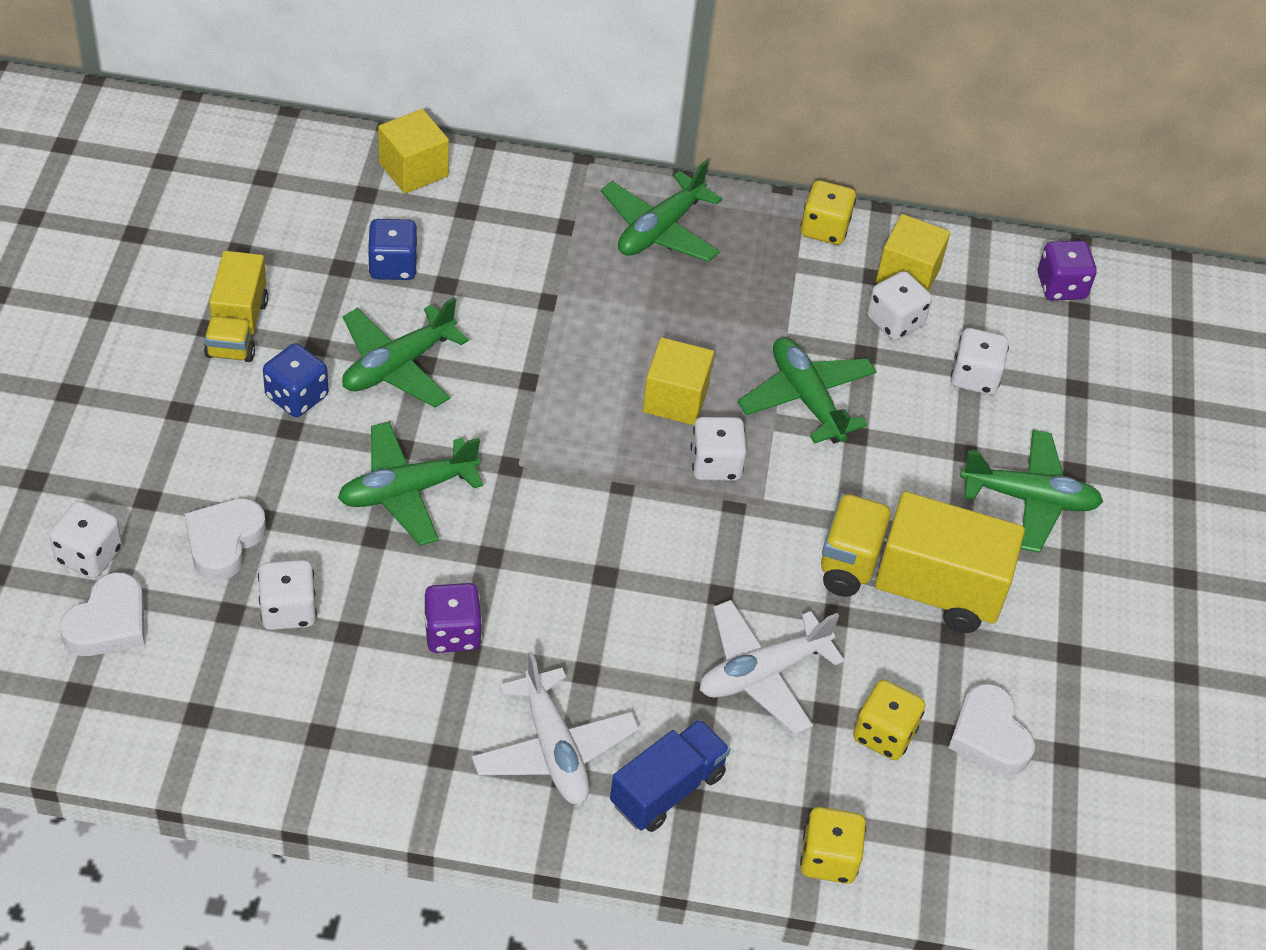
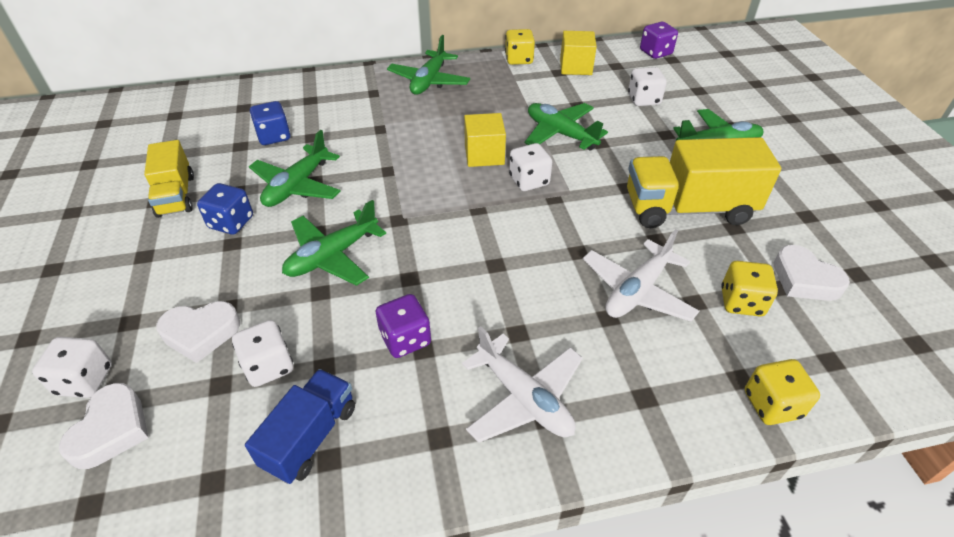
camera: 15 degrees left, 5 degrees down
(224, 542) = (201, 333): white heart -> white heart turned 105 degrees counterclockwise
(413, 169) = (269, 90): yellow cube -> none
(667, 789) = (625, 397): blue truck -> blue truck (310, 437)
(895, 321) = (583, 87): white dice -> none

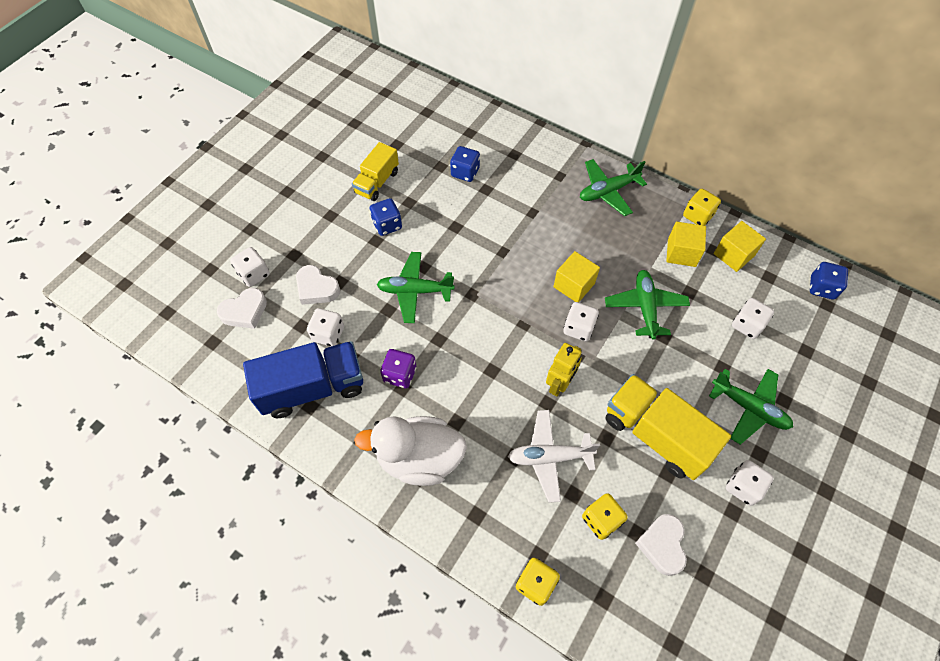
camera: 45 degrees right, 15 degrees up
(297, 186) = (442, 224): green plane -> none
(310, 437) = (312, 388): blue truck -> blue truck, size x1.64
(524, 398) = (419, 459): white plane -> white duck
(538, 86) = (681, 253): none -> yellow cube
(568, 230) = (559, 384): none -> yellow robot
(655, 52) = (822, 288): purple dice -> blue dice
(788, 195) = (743, 487): none -> white dice

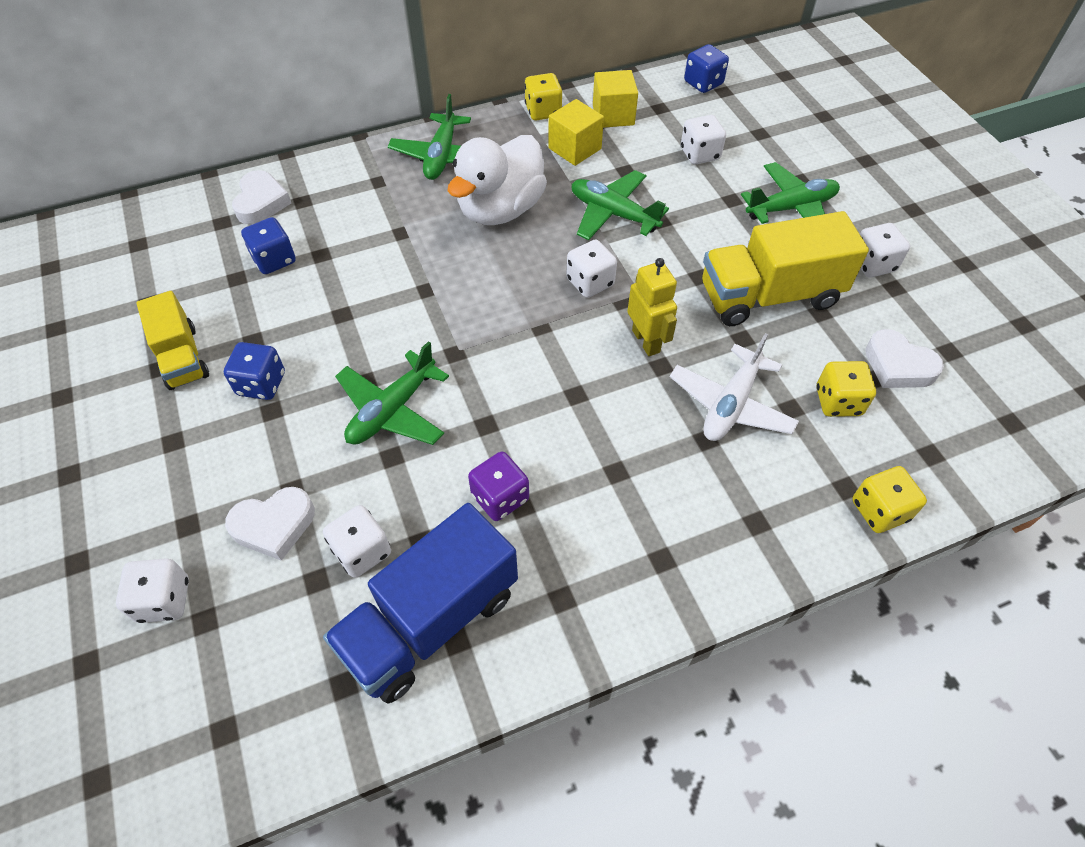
camera: 55 degrees left, 5 degrees down
(245, 311) = (216, 649): white heart -> white heart (261, 202)
(312, 388) = (430, 621): blue truck -> blue truck turned 150 degrees counterclockwise
(419, 459) = (638, 543): white duck -> white duck (500, 209)
(574, 285) = (532, 254): yellow cube -> none

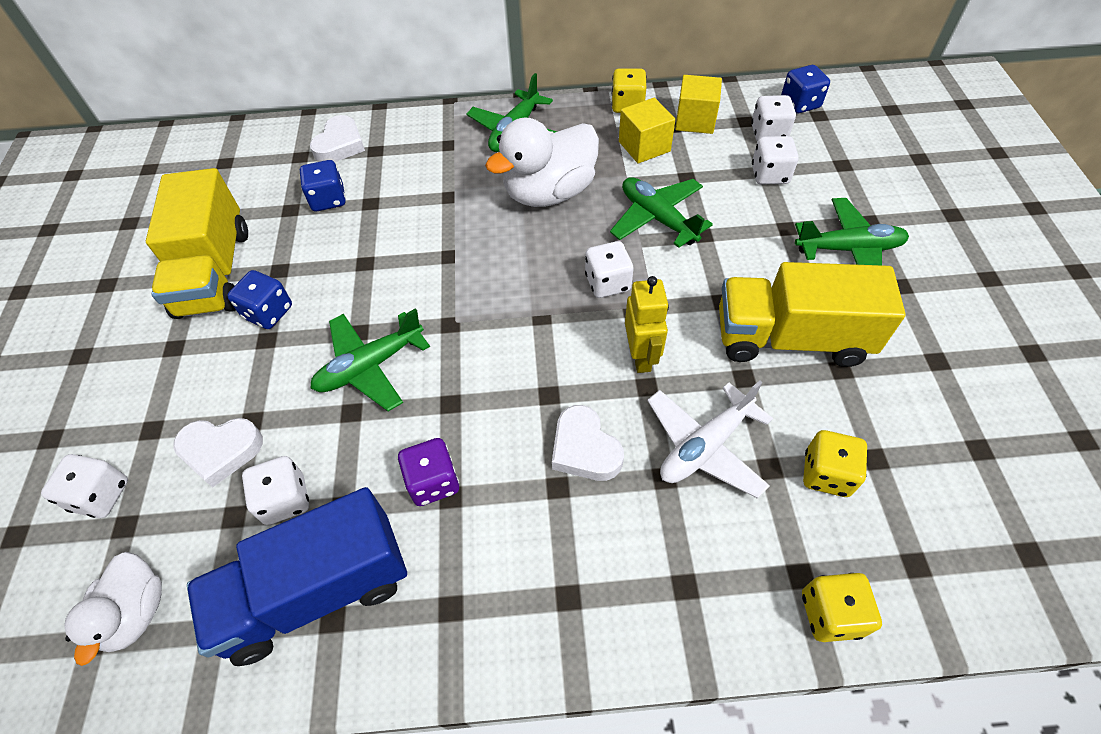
camera: 20 degrees right, 0 degrees up
(182, 357) = (214, 272): yellow truck -> yellow truck, size x1.64
(257, 692) = (136, 612): none -> white duck
(873, 264) = (920, 329): white dice -> white dice (768, 133)
(898, 366) = (911, 450): white heart -> white heart (584, 449)

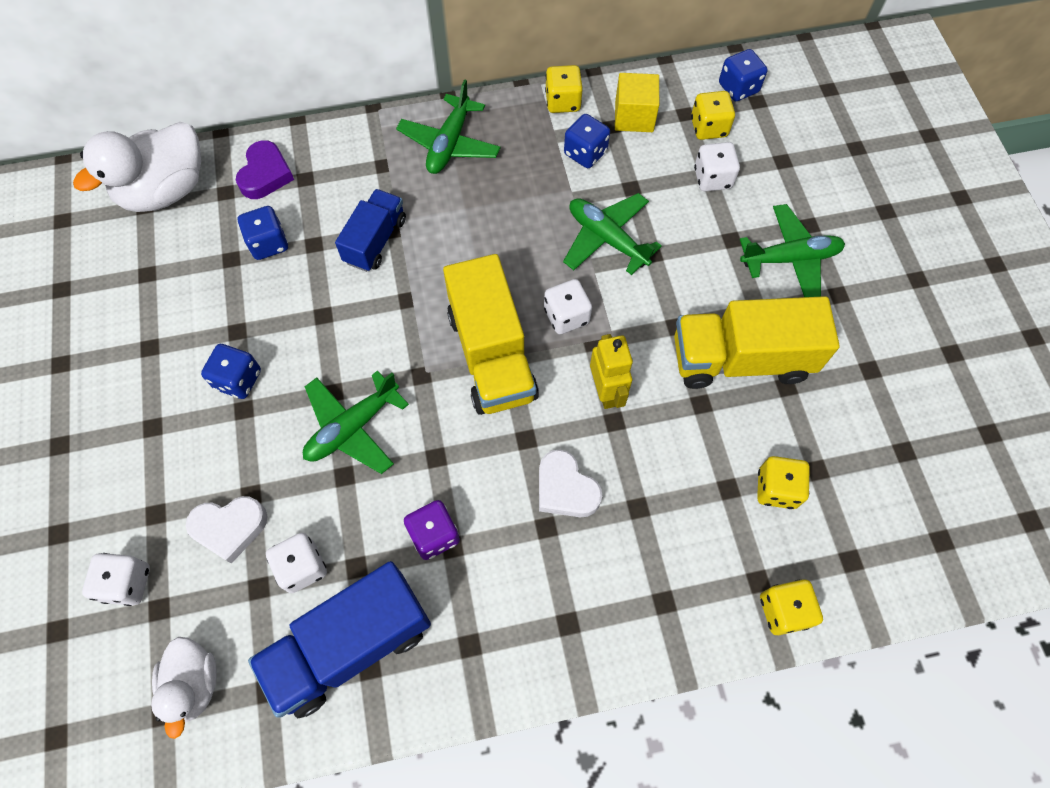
camera: 10 degrees left, 10 degrees up
(214, 272) = (170, 339): yellow truck -> yellow truck (491, 355)
(340, 145) = (265, 174): white heart -> purple heart
(429, 204) = (375, 241): none -> blue truck
(549, 193) = (496, 217): white duck -> white duck (165, 191)
(644, 146) = (585, 153): yellow cube -> blue dice
(705, 446) = (671, 474): white plane -> none
(768, 133) = (708, 127): white dice -> yellow dice

